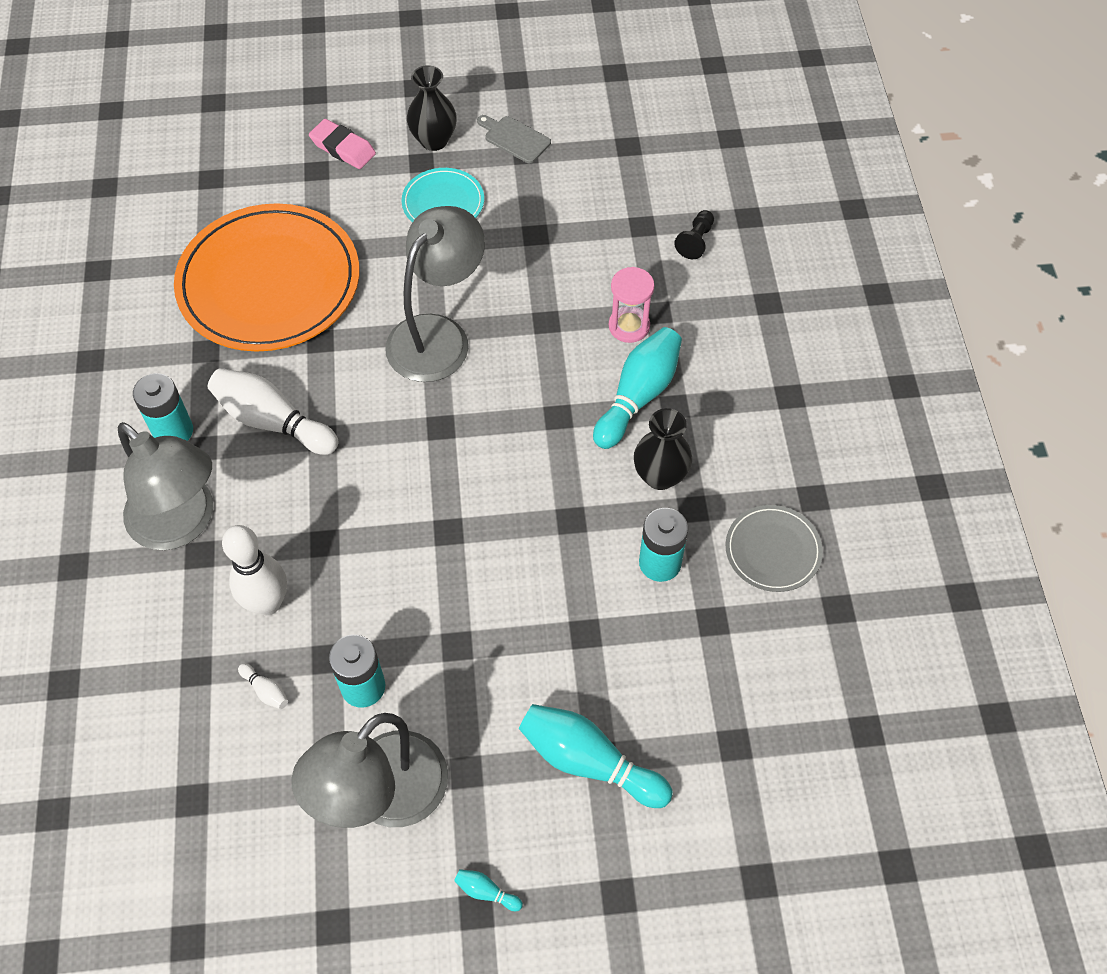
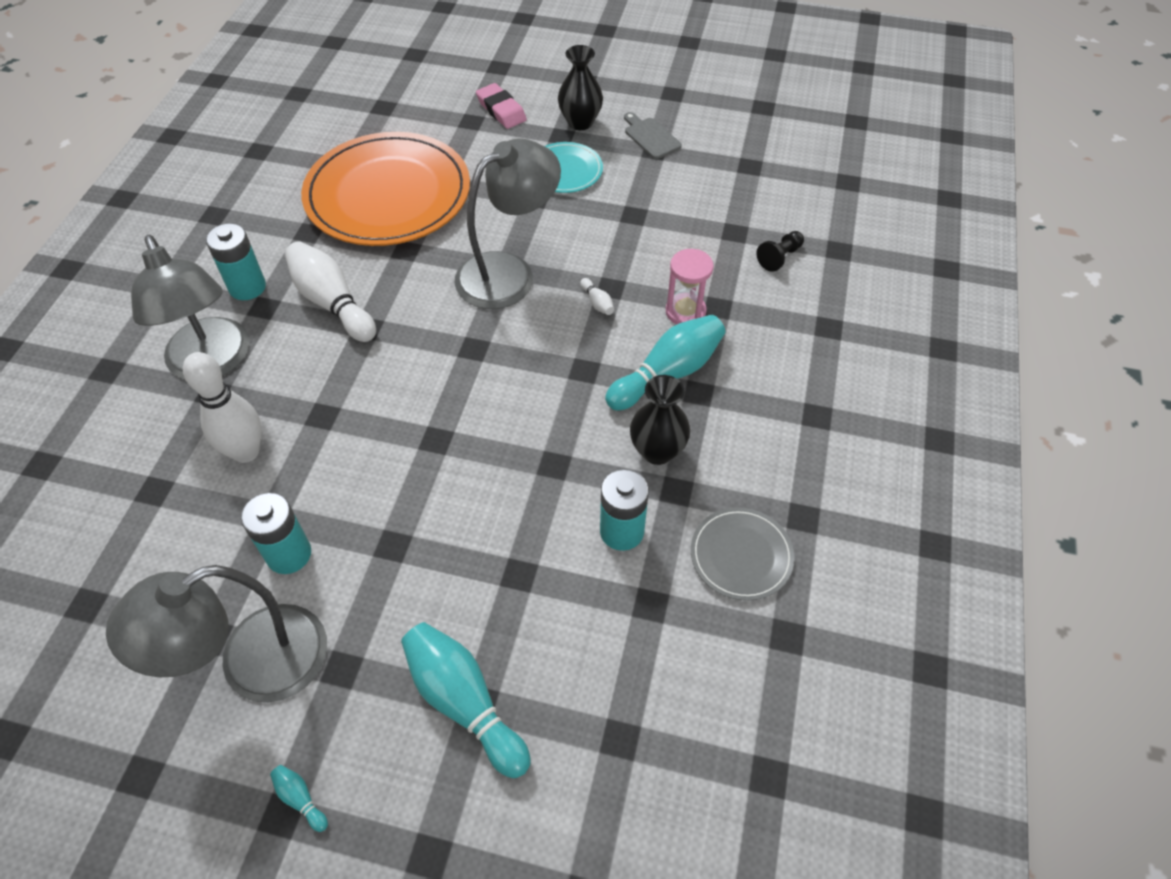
camera: 20 degrees right, 5 degrees down
(266, 690) = (203, 528): white bowling pin -> white bowling pin (597, 303)

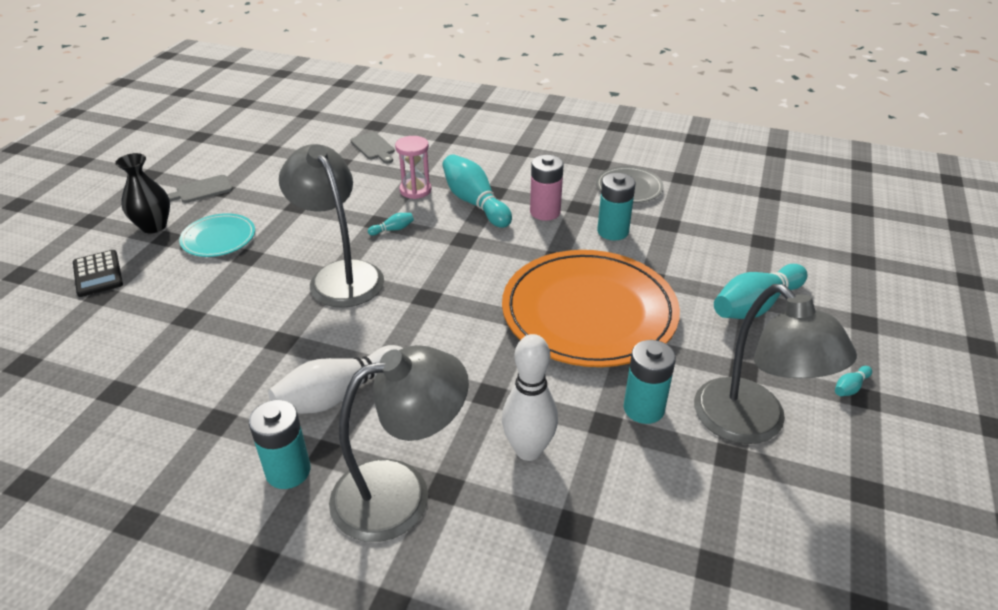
camera: 85 degrees left, 15 degrees down
(388, 194) = (186, 356): orange plate -> orange plate (589, 312)
(501, 110) = (98, 274): pink eraser -> black calculator
(597, 303) = (393, 229): white bowling pin -> turquoise bowling pin
(657, 451) = (545, 212): black vase -> pink battery
(779, 257) = (373, 147): black pawn -> grey cutting board

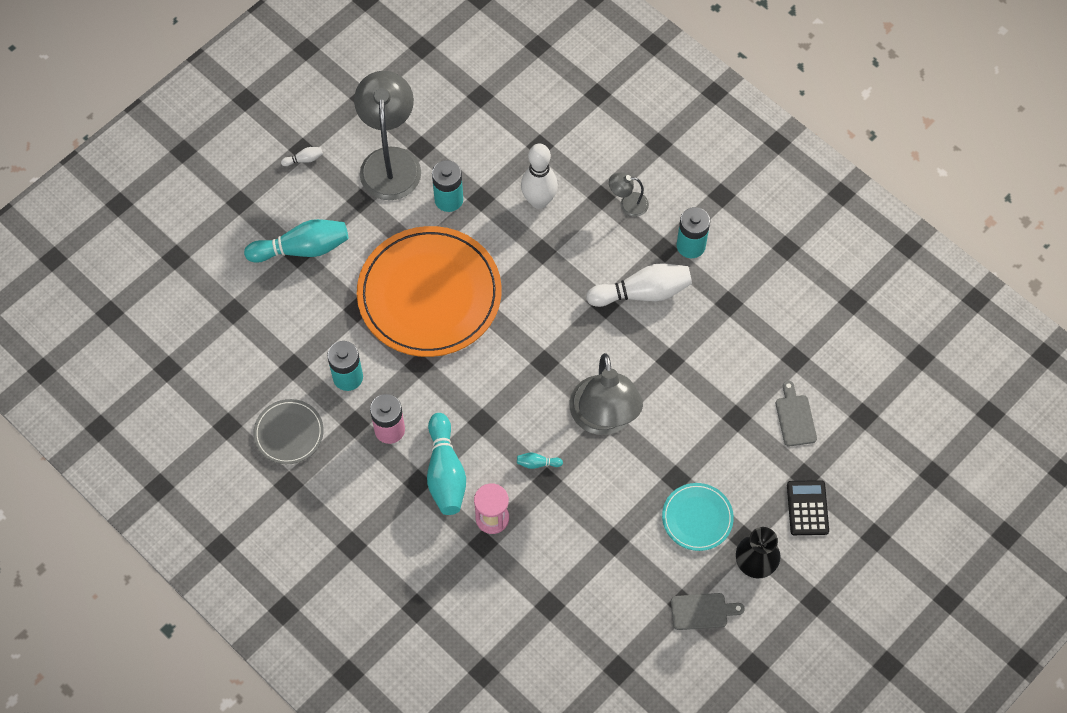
camera: 155 degrees left, 25 degrees up
(373, 147) = (503, 621): grey cutting board -> grey cutting board (795, 417)
(401, 492) = (628, 204): grey lamp -> grey lamp, size x0.45
(850, 387) = (304, 159): turquoise bowling pin -> white bowling pin

